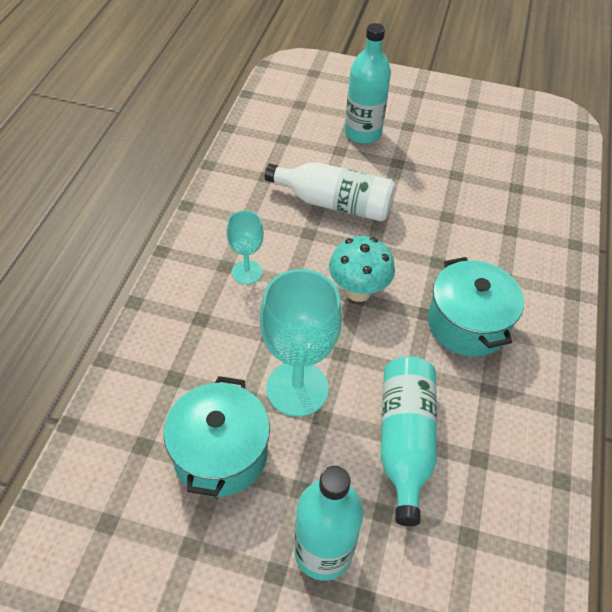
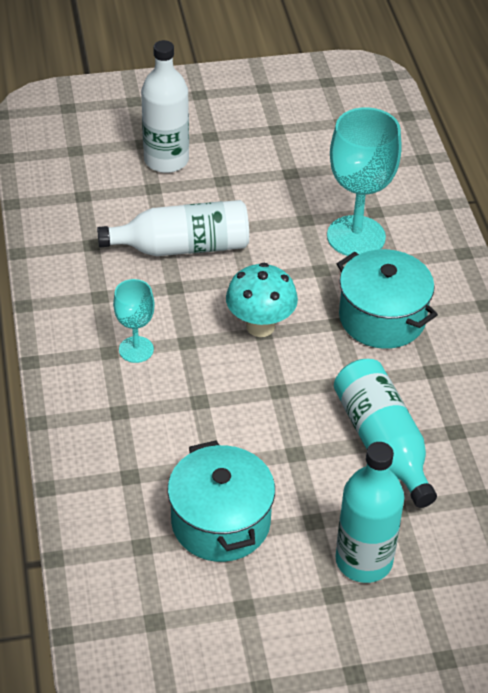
camera: 25 degrees left, 5 degrees down
(297, 388) = (257, 438): turquoise goblet -> turquoise goblet (356, 236)
(363, 133) = (166, 160): turquoise bottle -> white bottle

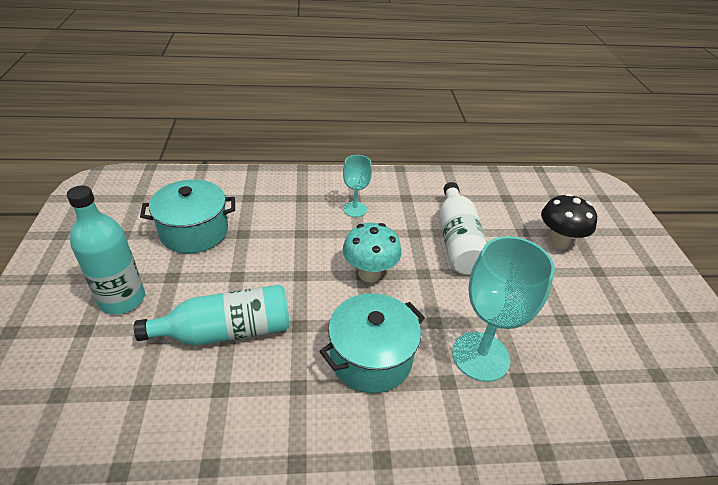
camera: 95 degrees right, 5 degrees down
(166, 160) = (558, 242): white bottle -> black mushroom

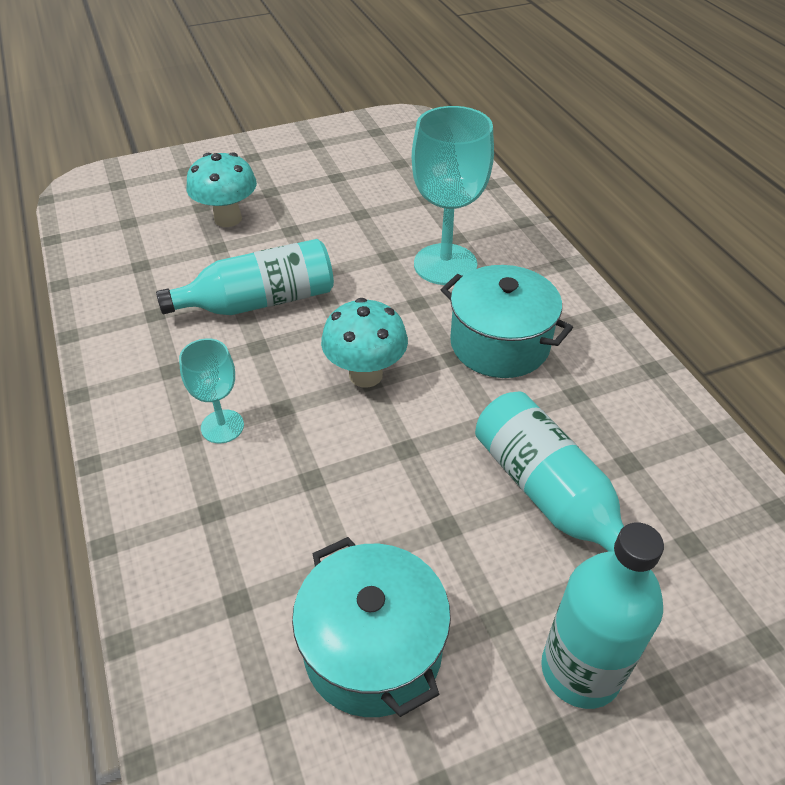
camera: 105 degrees left, 5 degrees up
(457, 241) = (260, 301): white bottle -> turquoise bottle
(558, 242) = (228, 219): black mushroom -> turquoise mushroom

